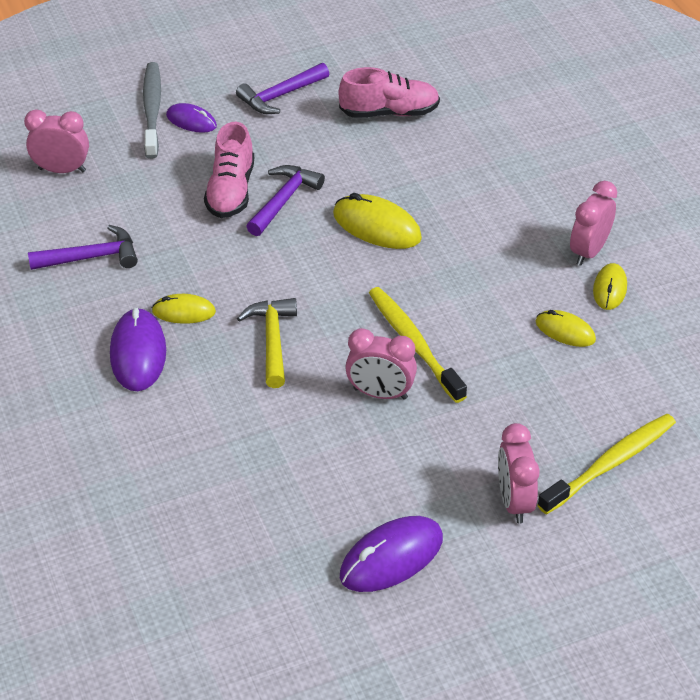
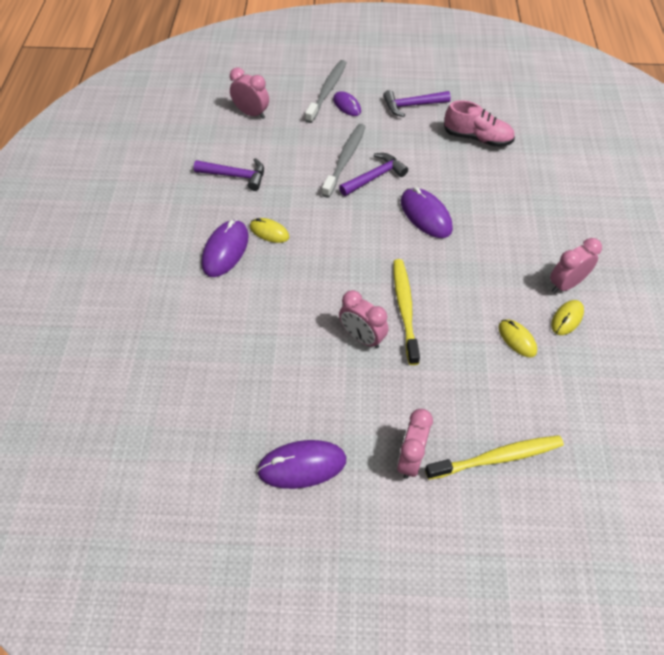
camera: 25 degrees right, 10 degrees up
(231, 191) = (345, 160): pink shoe -> grey toothbrush
(272, 340) = (313, 272): yellow hammer -> none
(377, 226) = (426, 215): yellow mouse -> purple mouse

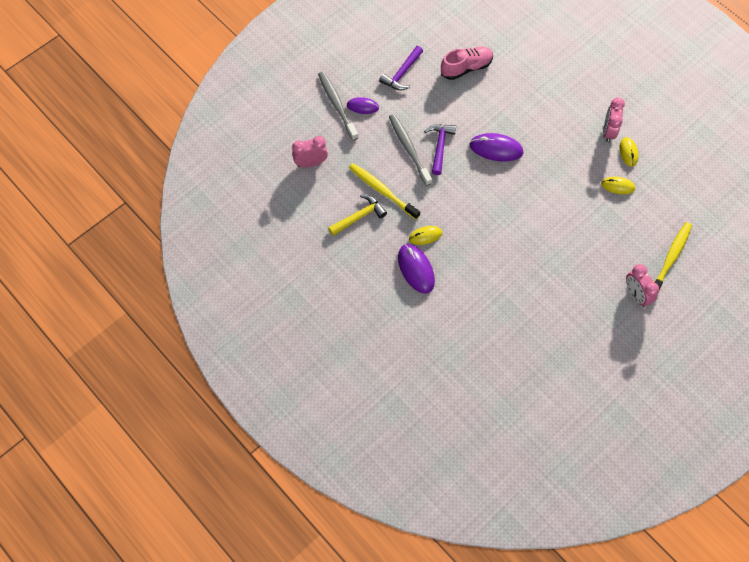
camera: 45 degrees left, 10 degrees up
(235, 176) = (359, 216): purple hammer -> yellow hammer
(302, 465) = (594, 345): purple mouse -> none
(362, 337) = (546, 254): pink clock -> none
(405, 309) = (549, 218): yellow toothbrush -> yellow toothbrush (382, 191)

